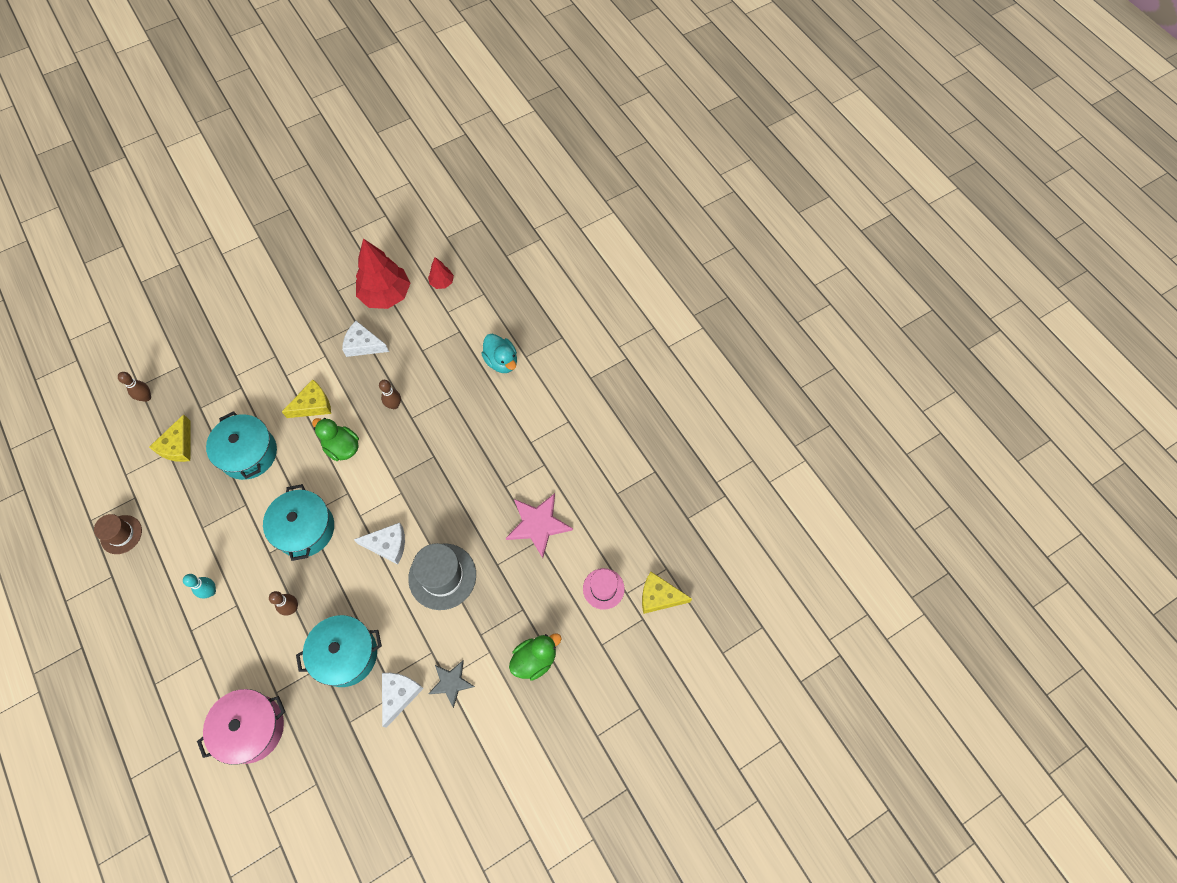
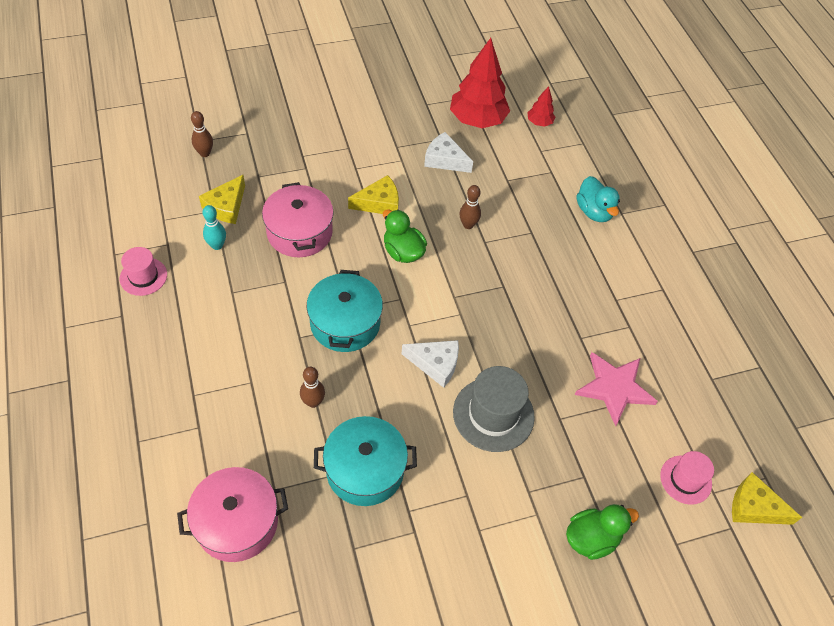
camera: 10 degrees right, 10 degrees down
(121, 534) = (143, 276): brown hat -> pink hat
(210, 591) = (226, 360): turquoise bowling pin -> turquoise bowling pin (217, 245)
(248, 453) = (299, 232): turquoise pot -> pink pot
(399, 695) = (420, 533): white cheese -> none
(451, 682) = (485, 537): grey star -> none

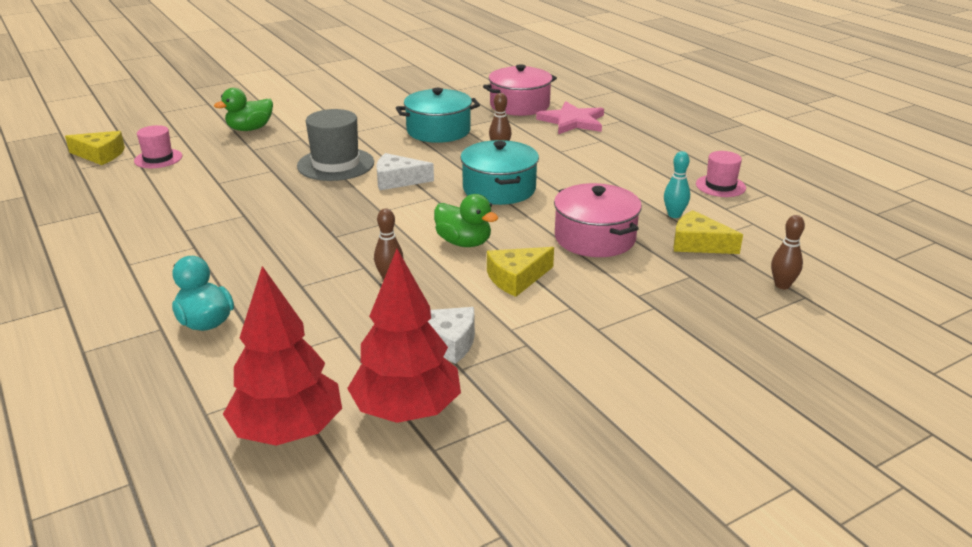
camera: 170 degrees right, 25 degrees down
(226, 206) = (698, 244): yellow cheese -> yellow cheese turned 75 degrees counterclockwise
(539, 122) = (288, 432): red tree -> red tree, size x2.10
(614, 388) = (213, 192): pink star -> pink star (572, 121)

